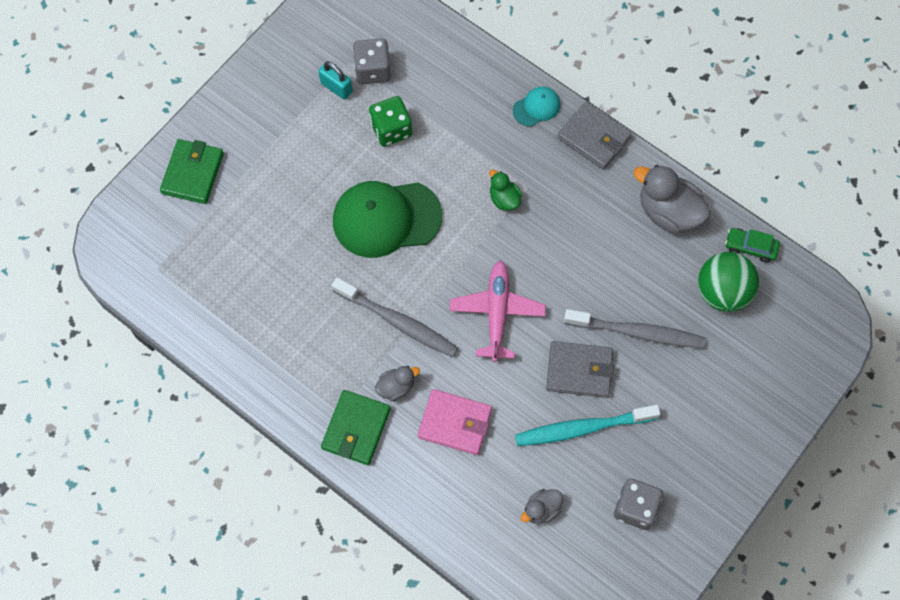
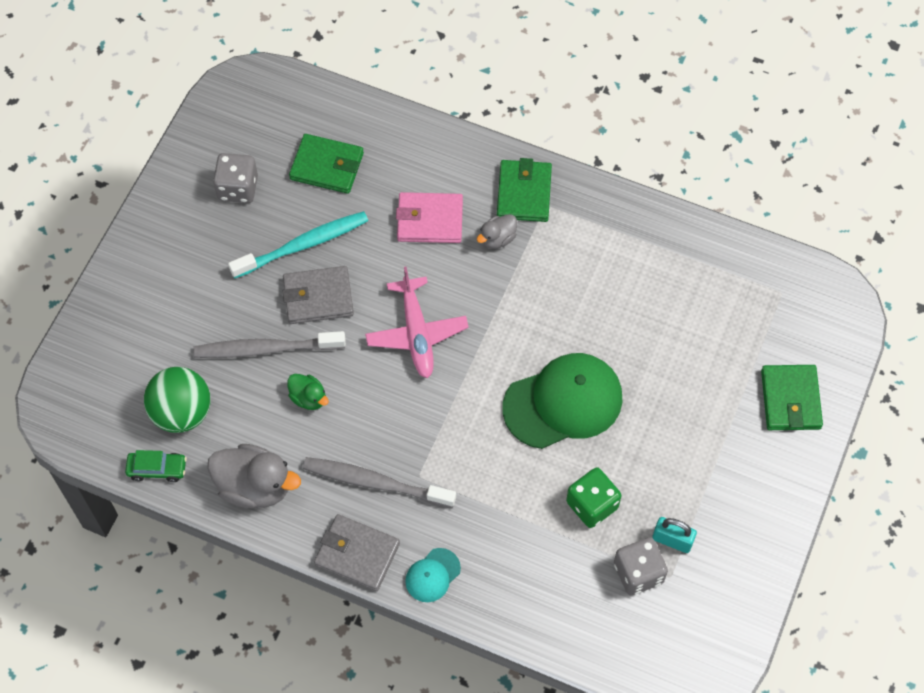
camera: 165 degrees right, 5 degrees down
(398, 322) = (516, 300): grey toothbrush -> grey toothbrush (375, 483)
(504, 199) = (441, 456): green duck -> green duck (308, 398)
(541, 510) = (327, 166): grey duck -> green wallet

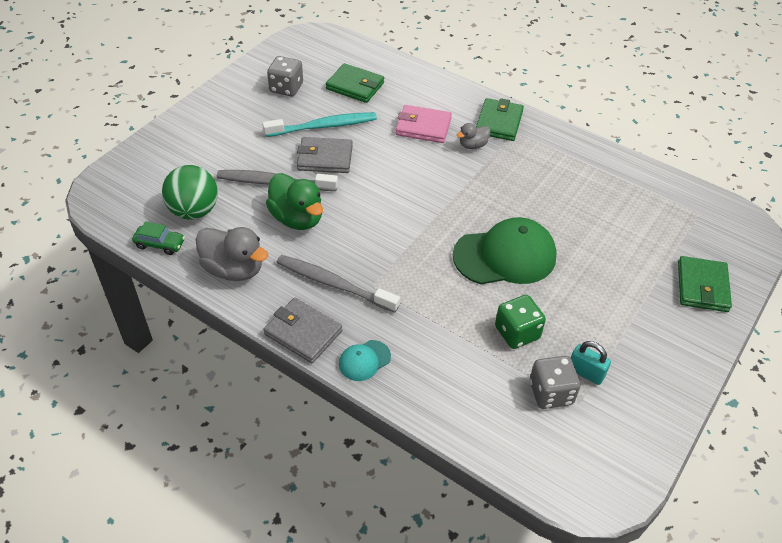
camera: 10 degrees right, 15 degrees down
(308, 398) = (297, 218): green duck -> green duck, size x1.87
(416, 333) = (395, 192): pink plane -> none

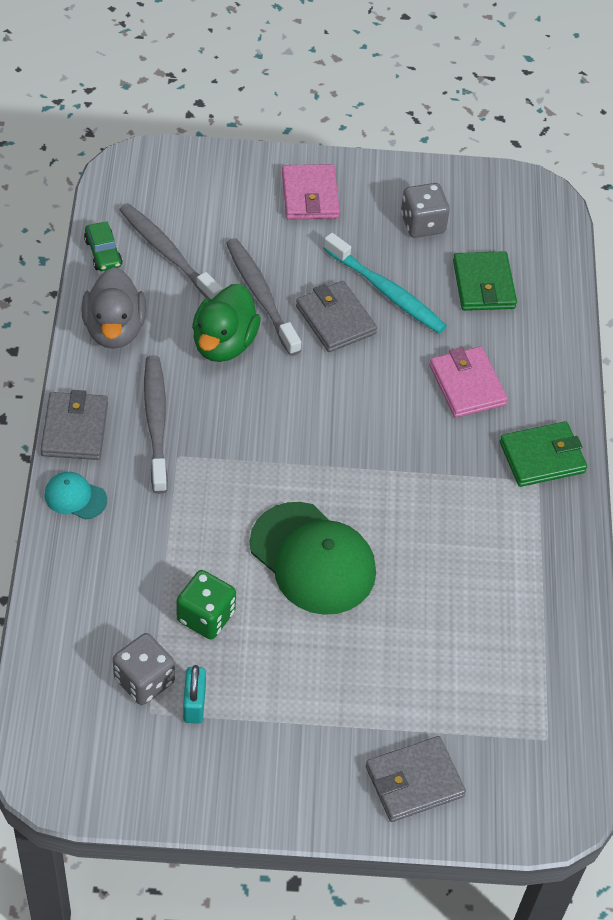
camera: 55 degrees right, 5 degrees up
(194, 211) = (167, 253): green ball -> grey toothbrush
(215, 123) = (310, 195): none -> pink wallet
(473, 145) = (476, 448): grey duck -> none
(702, 287) = (414, 781): green wallet -> grey wallet

